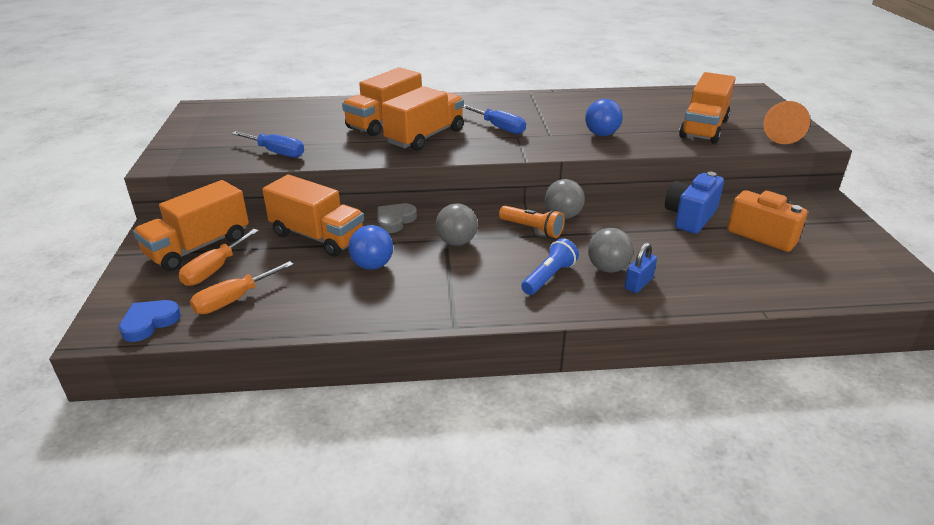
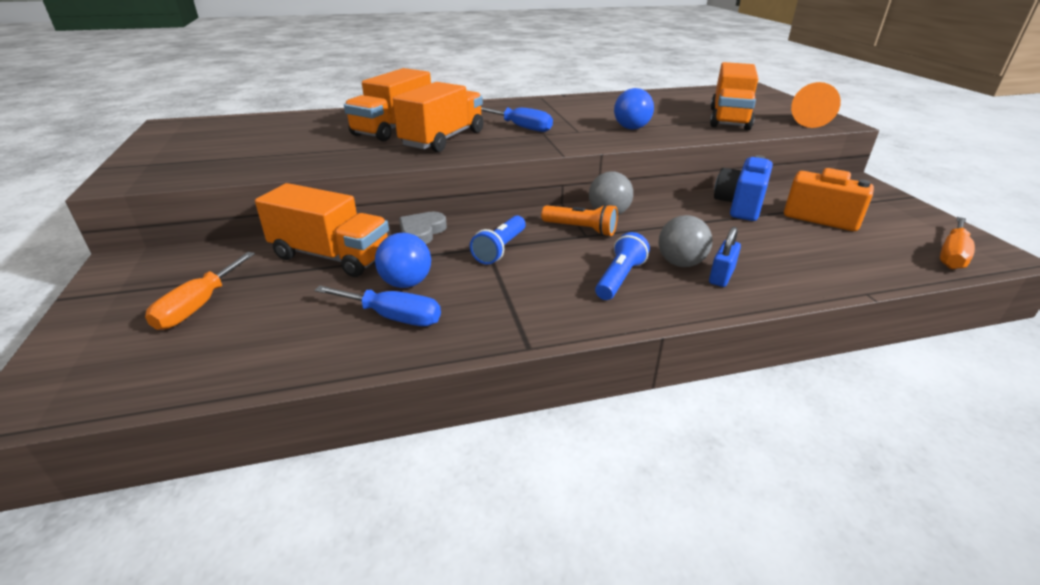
camera: 10 degrees left, 0 degrees up
(149, 322) = (103, 386): blue heart -> none
(198, 247) = (176, 280): orange truck -> none
(233, 300) = (227, 342): orange screwdriver -> orange screwdriver (952, 255)
(276, 152) = (269, 162): blue screwdriver -> blue screwdriver (393, 317)
(456, 242) = (500, 249): grey ball -> blue flashlight

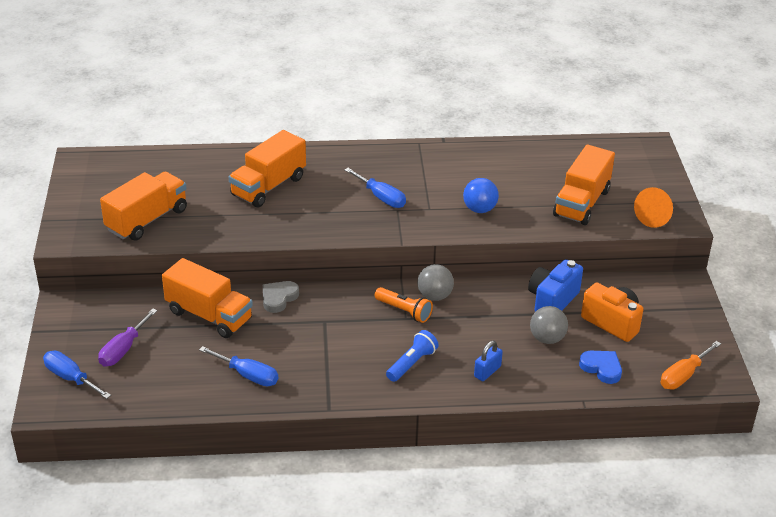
camera: 10 degrees right, 5 degrees up
(96, 354) = (70, 378): none -> blue screwdriver
(198, 306) = (123, 349): orange screwdriver -> purple screwdriver
(406, 283) = (260, 348): blue ball -> none
(443, 139) = (308, 209): orange truck -> orange truck (147, 220)
(500, 249) = (334, 324): blue flashlight -> none
(680, 263) = (464, 355): grey ball -> grey ball (547, 339)
(853, 258) = (601, 368): none -> blue heart

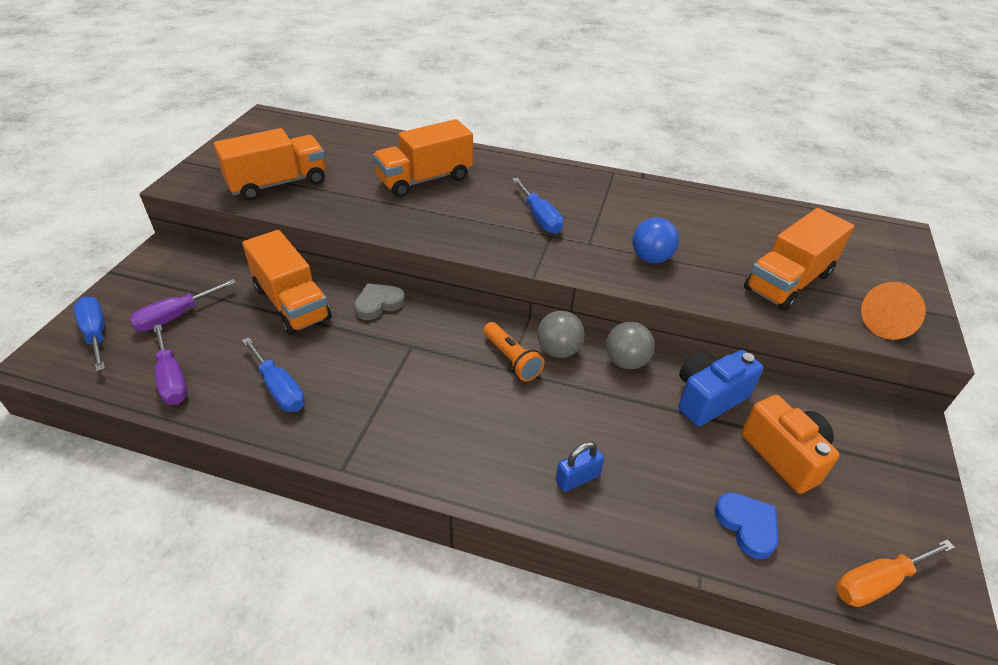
camera: 20 degrees right, 5 degrees up
(162, 391) = (172, 379): none -> purple screwdriver
(412, 363) = (483, 434): blue flashlight -> none
(547, 339) = (681, 452): grey ball -> grey ball (626, 361)

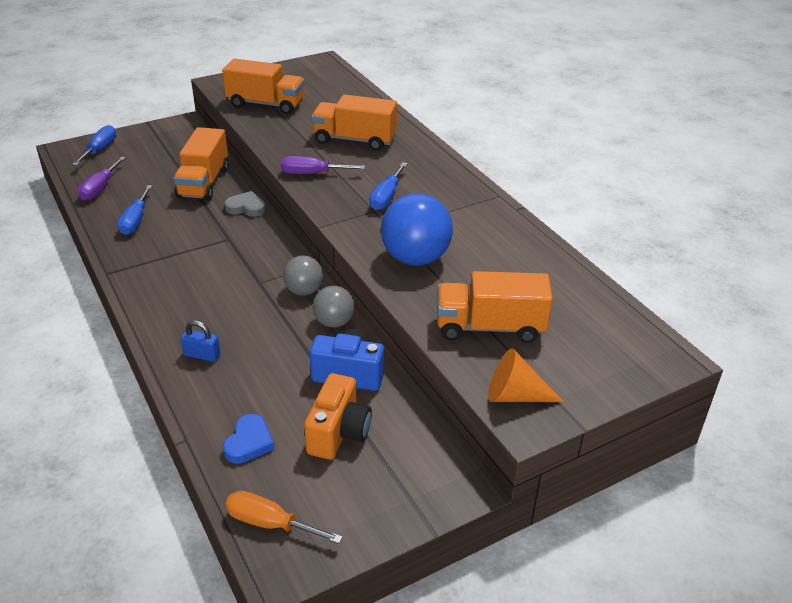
camera: 45 degrees right, 5 degrees down
(175, 317) = (142, 160): purple screwdriver -> purple screwdriver (312, 174)
(512, 359) = (269, 278): orange flashlight -> none
(651, 258) = (415, 258): blue ball -> blue ball, size x1.71

